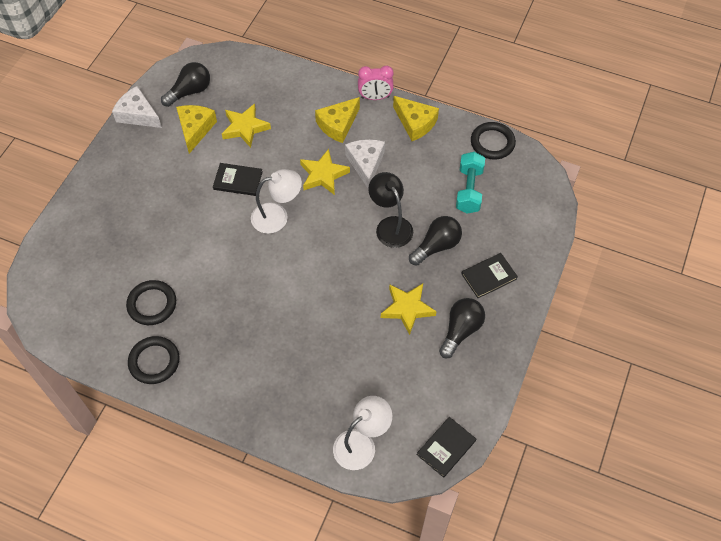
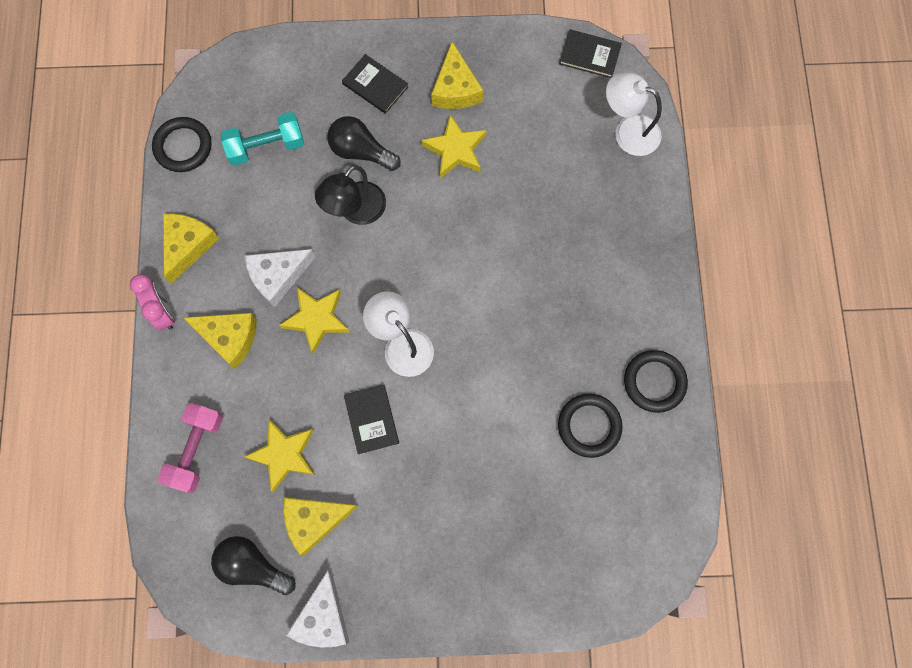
camera: 115 degrees left, 15 degrees up
(276, 86) = (196, 450): none -> pink dumbbell
(460, 330) = (455, 89): black light bulb -> yellow cheese

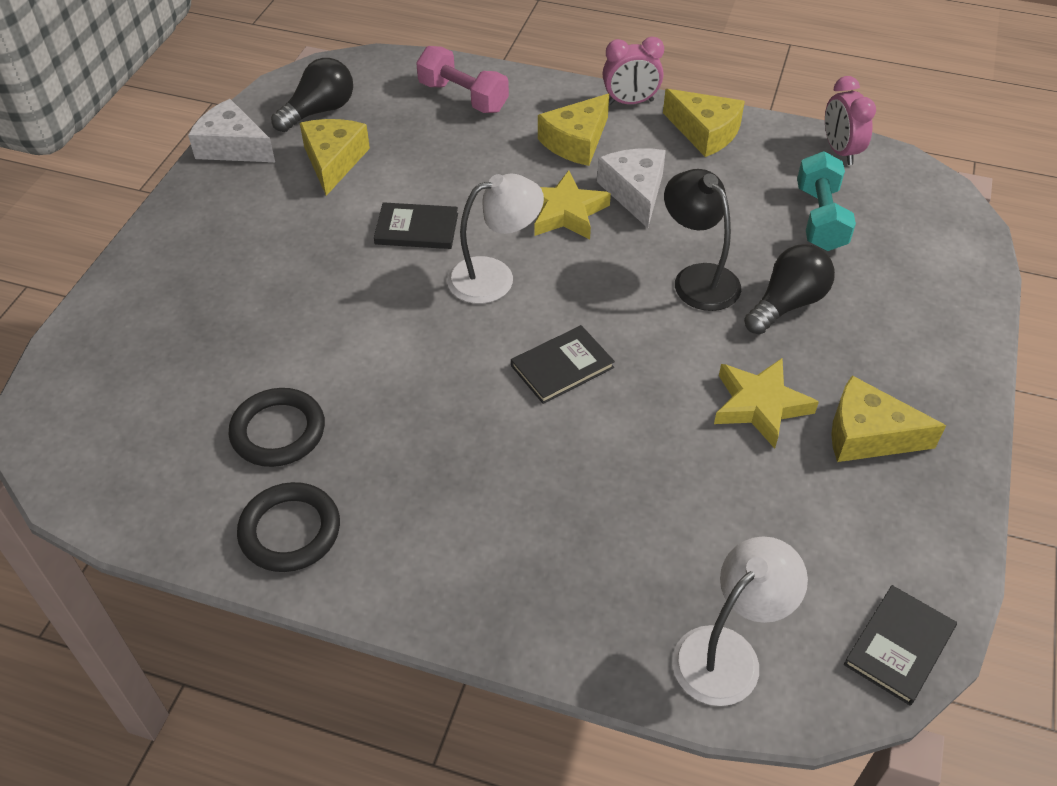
camera: 110 degrees right, 25 degrees down
(183, 146) = (840, 151): black ring -> pink clock
(284, 455) = (419, 154): yellow star -> none
(375, 85) = (893, 344): black book -> black book (562, 367)

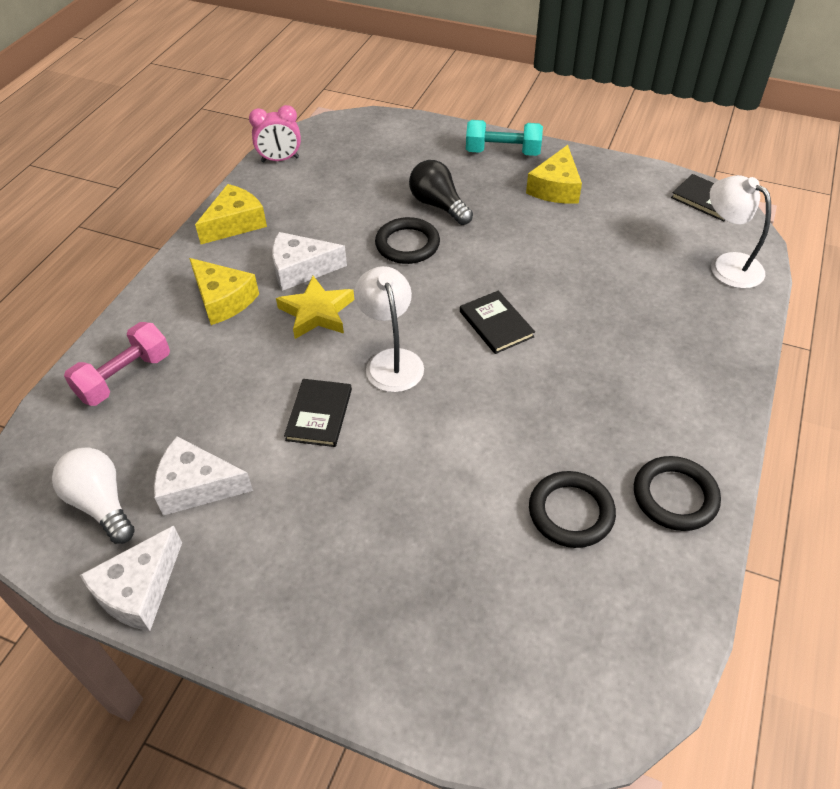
camera: 85 degrees left, 0 degrees up
(319, 111) = (101, 503): black light bulb -> white light bulb
(333, 161) = (197, 486): yellow cheese -> white cheese
(630, 102) = (178, 262): pink clock -> none
(698, 278) = (407, 244): black lamp -> black ring
(760, 405) = (533, 229): yellow star -> none
(820, 218) = (352, 179): turquoise dumbbell -> turquoise dumbbell (502, 152)

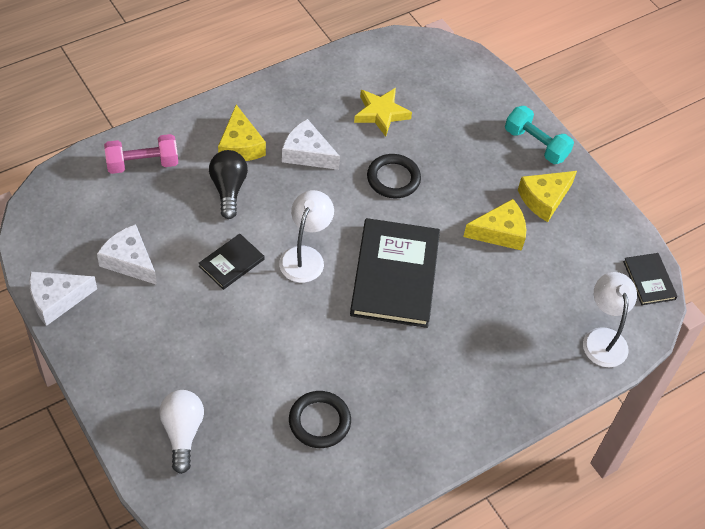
camera: 30 degrees right, 5 degrees up
(101, 503) = (73, 237): white light bulb -> white light bulb (182, 433)
(235, 223) = (295, 90): yellow cheese -> yellow cheese (500, 232)
(280, 159) = (368, 53): pink clock -> none
(317, 312) = (289, 192): yellow star -> yellow star (381, 113)
(438, 205) = (444, 160): black light bulb -> black light bulb (228, 189)
(496, 324) = (395, 275): black book -> black book, size x2.05
(675, 496) = (390, 456): black ring -> none

